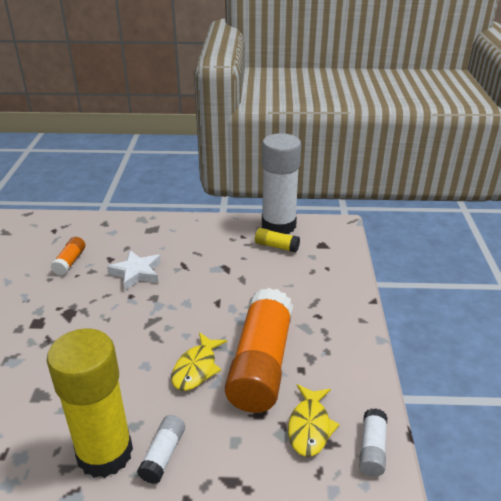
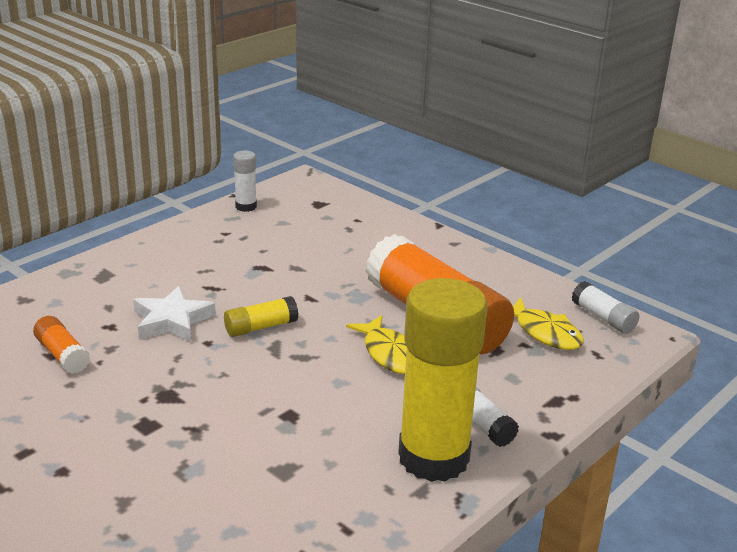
camera: 50 degrees left, 5 degrees down
(276, 246) = (278, 225): yellow glue stick -> yellow glue stick (261, 327)
(278, 226) = (246, 206): white glue stick -> white glue stick, size x0.44

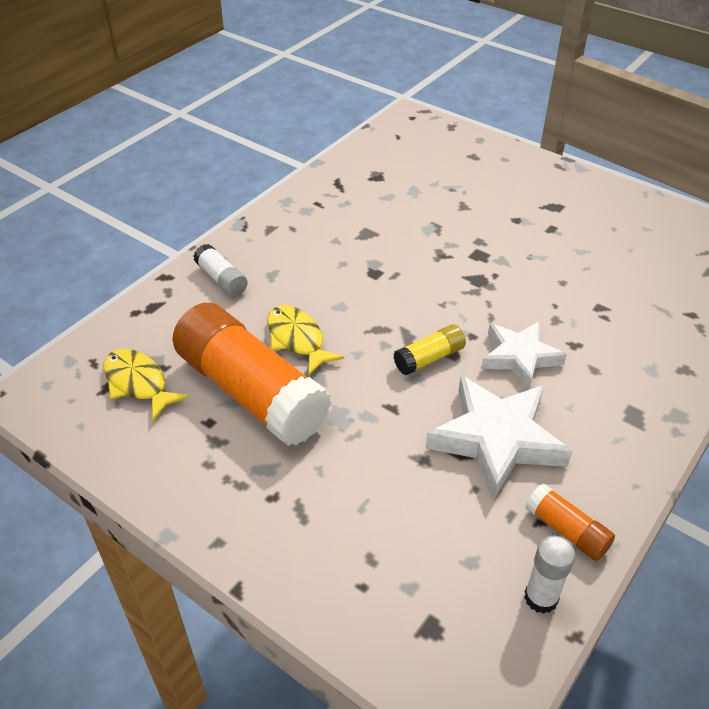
camera: 175 degrees right, 15 degrees up
(62, 355) = (591, 307): orange glue stick -> orange glue stick (566, 530)
(230, 271) = (497, 439): none -> white star
(433, 457) = (260, 250): yellow glue stick -> none
(603, 318) = (64, 413): white glue stick -> none

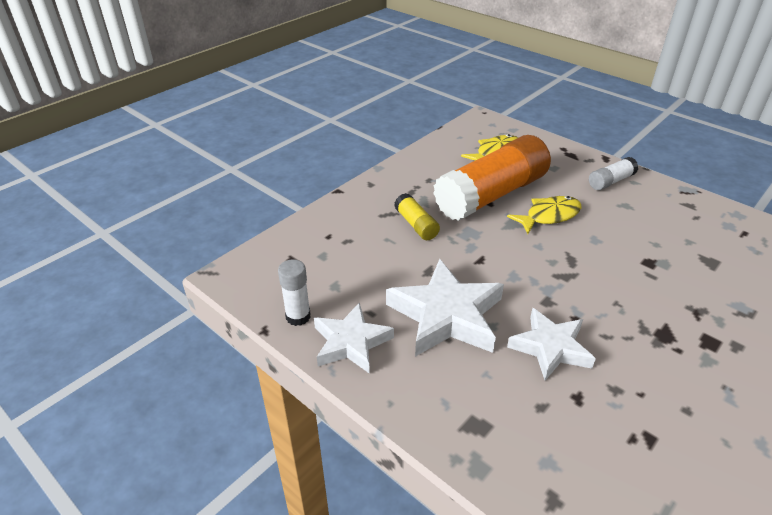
camera: 95 degrees right, 5 degrees down
(429, 358) = (539, 286): yellow glue stick -> yellow glue stick (416, 225)
(566, 530) = (351, 342): orange glue stick -> white star

